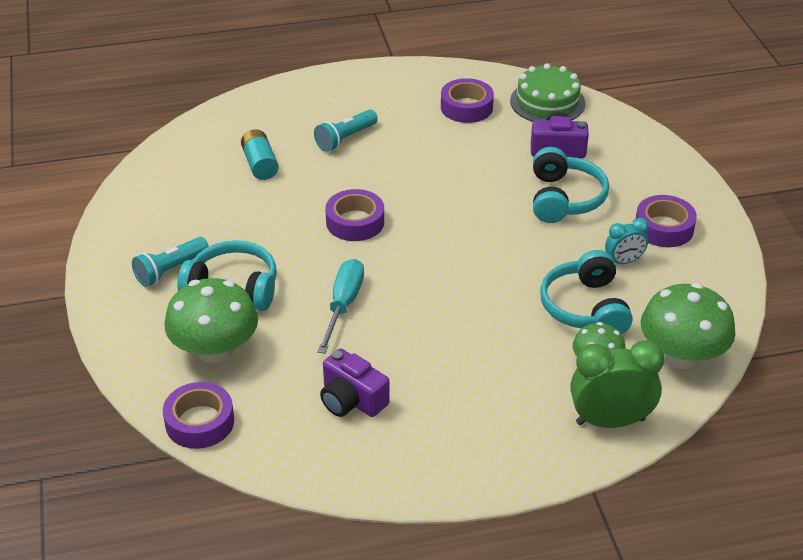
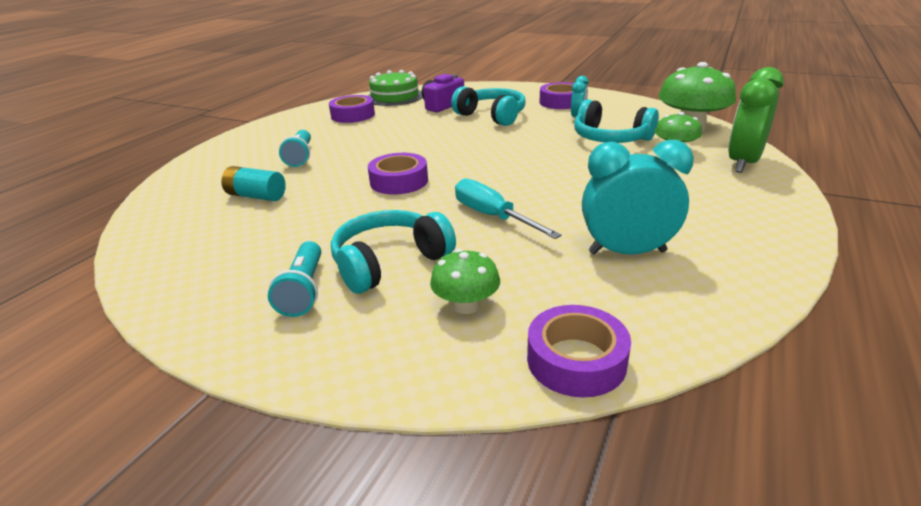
camera: 50 degrees left, 10 degrees down
(215, 350) = (466, 305): green mushroom -> green mushroom, size x0.57
(351, 400) = (627, 252): purple camera -> turquoise clock

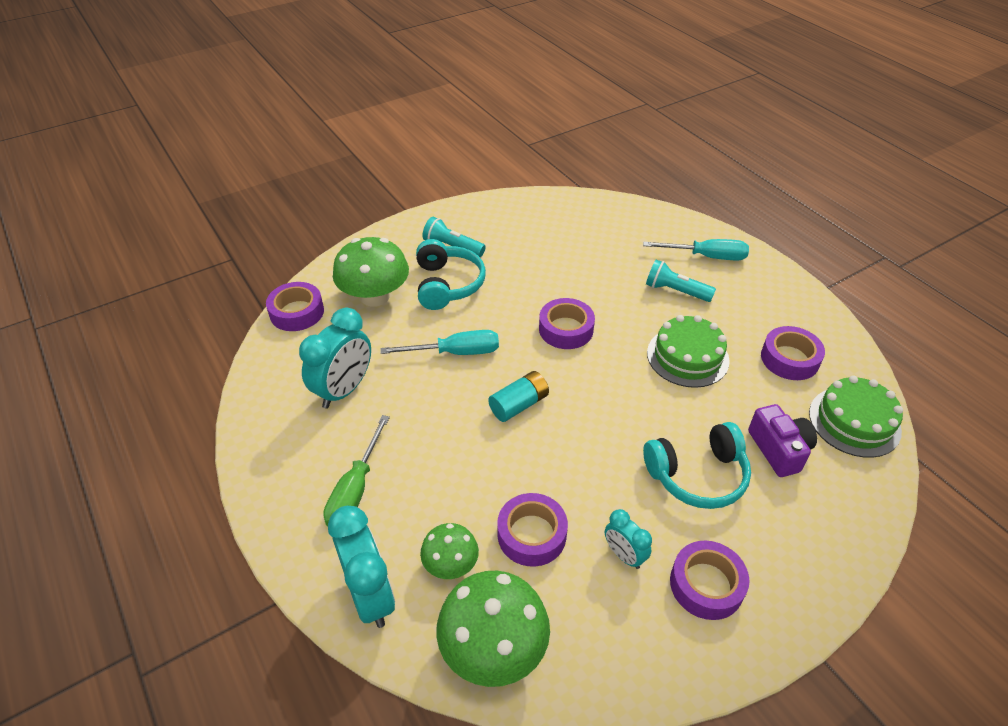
camera: 120 degrees right, 15 degrees up
(235, 157) = (706, 256): none -> turquoise screwdriver
(256, 196) = (605, 253): turquoise battery -> turquoise battery (519, 405)
(383, 138) = (687, 356): none -> green cake
(466, 305) = (375, 296): green mushroom -> green mushroom, size x1.76
(610, 139) = (531, 534): turquoise headphones -> purple tape
(698, 199) = (356, 489): none -> green screwdriver
(743, 163) = (370, 595): green clock -> turquoise clock

